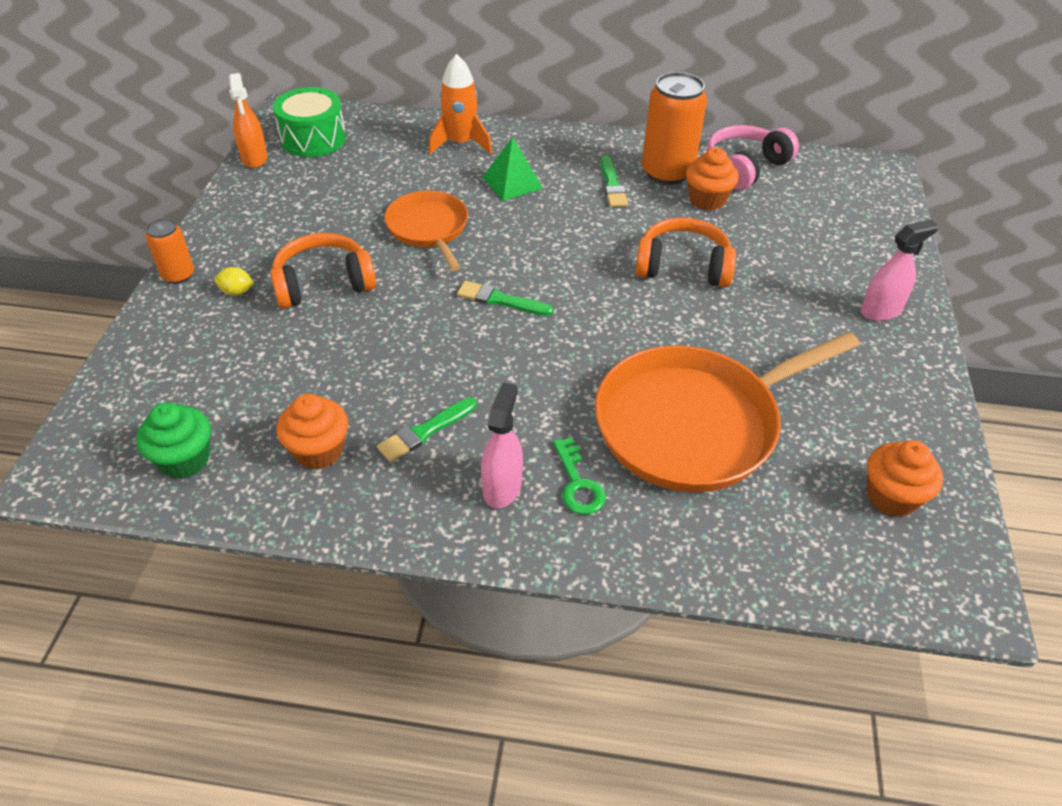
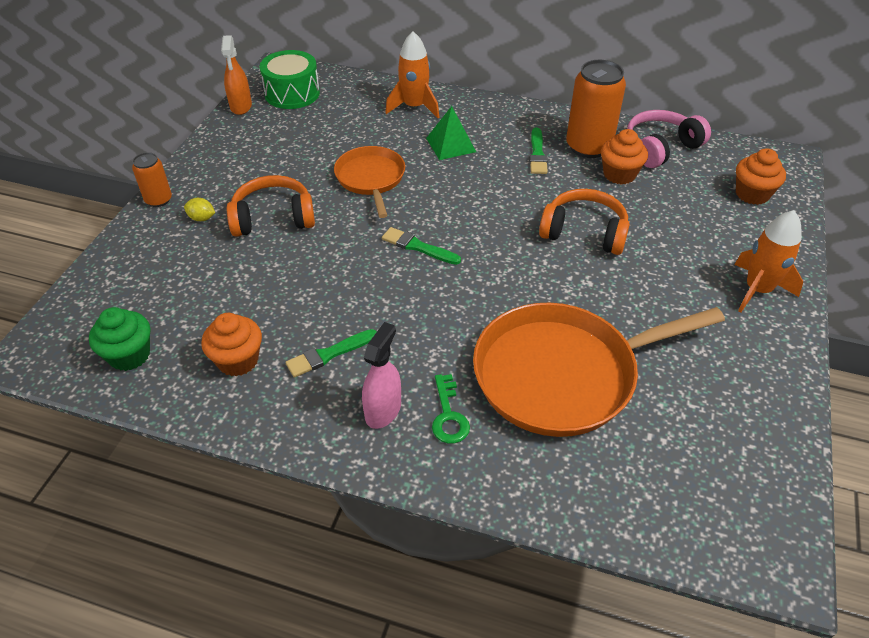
camera: 10 degrees right, 0 degrees up
(881, 310) = (757, 290): pink spray bottle -> orange rocket
(891, 497) = (729, 462): orange cupcake -> orange cupcake (752, 194)

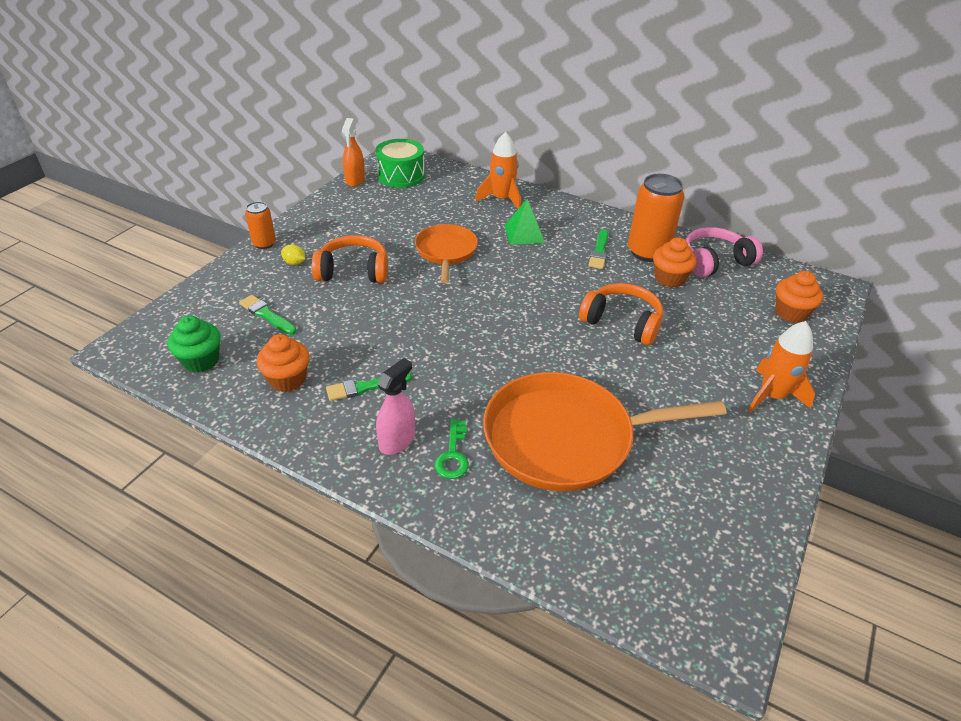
camera: 10 degrees right, 5 degrees down
(418, 247) = (469, 312): green brush -> green brush (267, 315)

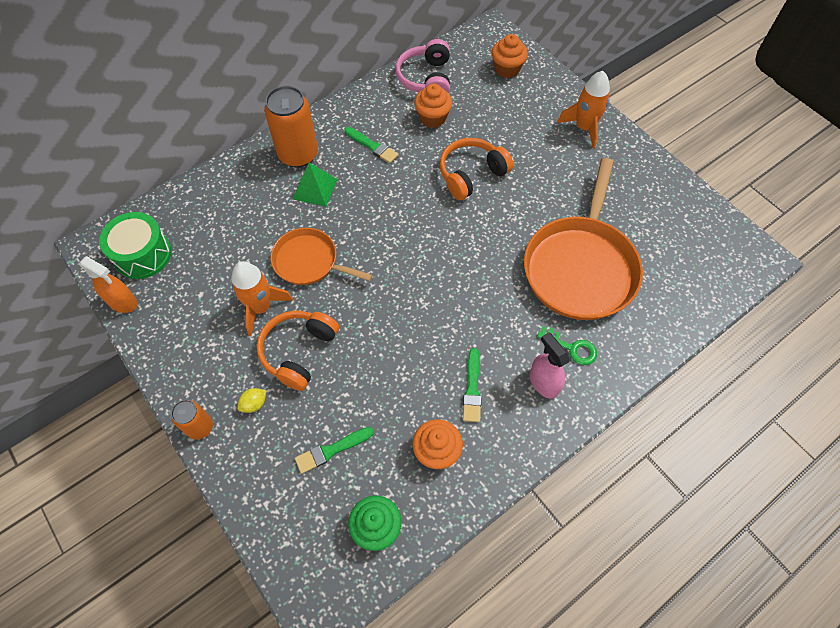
camera: 65 degrees left, 20 degrees up
(501, 199) = (246, 183): orange rocket -> orange rocket (261, 307)
(647, 252) = (390, 114): orange can -> orange can (298, 154)

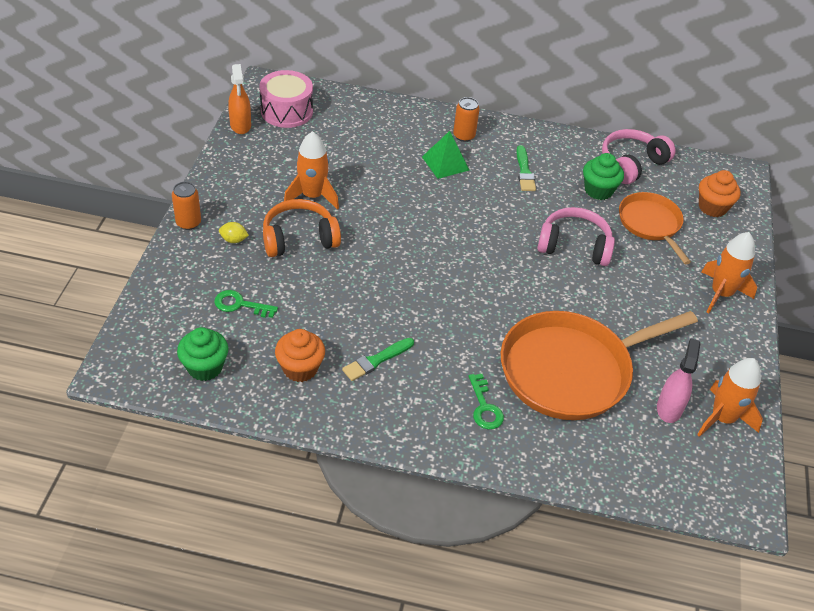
camera: 45 degrees right, 15 degrees down
(142, 254) = (286, 111): green drum -> pink drum
(298, 154) = (464, 136): orange can -> orange can, size x0.54
(309, 261) = (379, 198): orange pan -> orange pan (650, 224)
(331, 450) = (240, 305): green brush -> green key
(433, 118) = (598, 190): orange cupcake -> green cupcake
(471, 174) = (574, 246): orange headphones -> pink headphones
(543, 382) = (431, 405): pink spray bottle -> pink spray bottle (669, 408)
(684, 213) = (722, 418): none -> orange rocket

